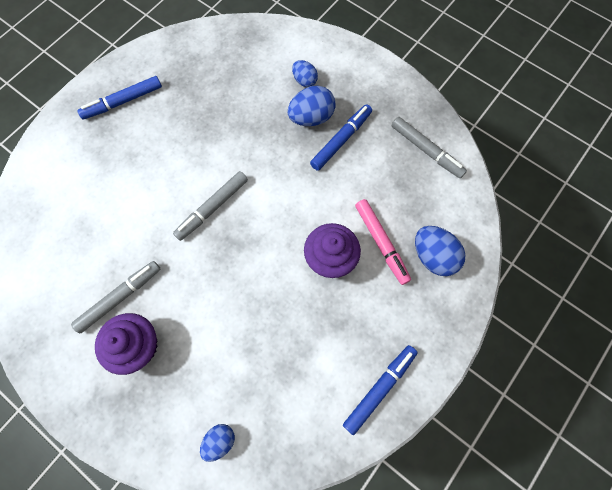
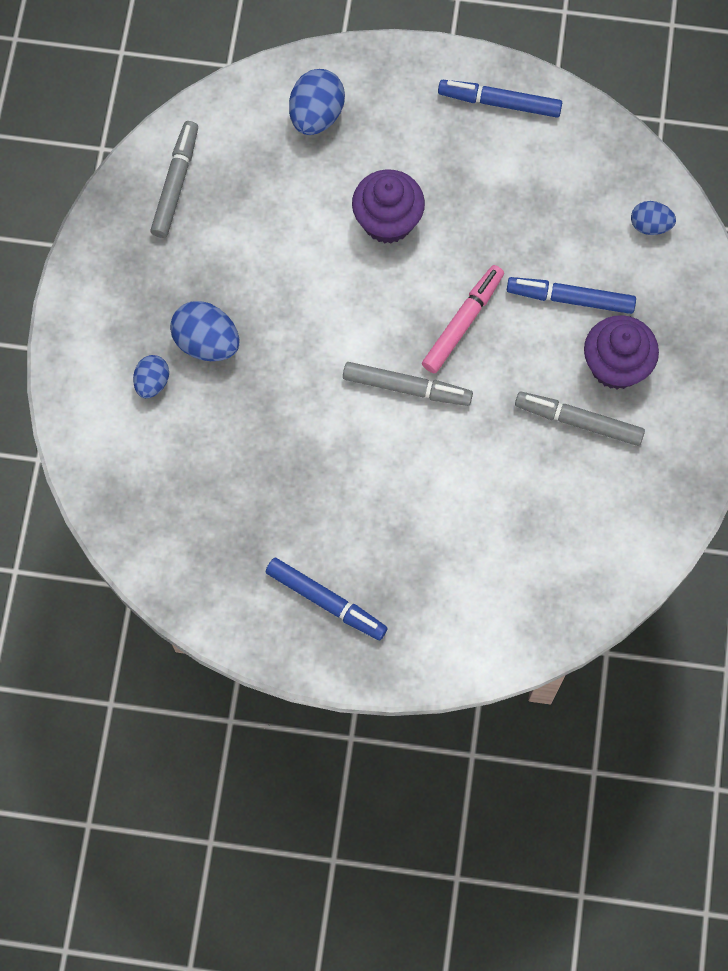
camera: 120 degrees left, 0 degrees up
(341, 140) = (220, 289): blue marker -> blue marker (570, 298)
(381, 243) = (334, 177): pink marker -> pink marker (463, 322)

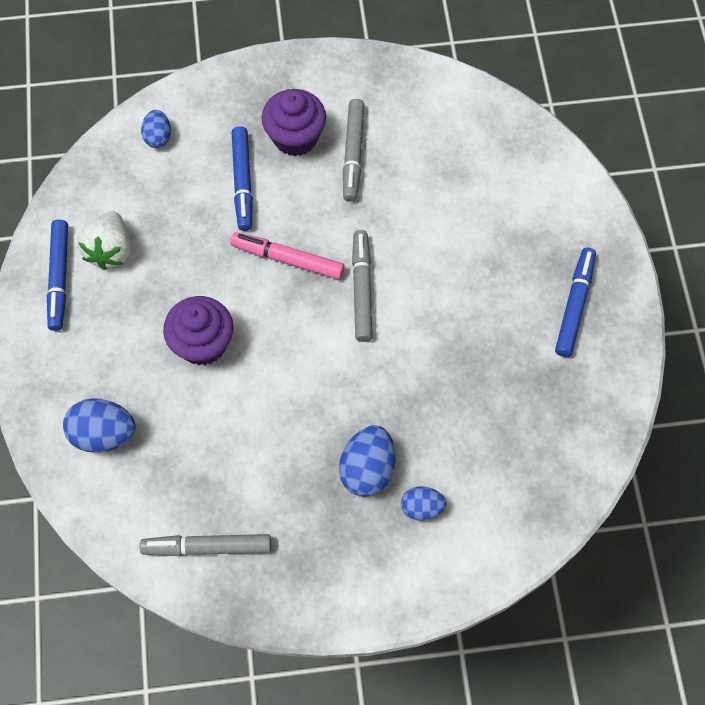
camera: 105 degrees left, 5 degrees down
(519, 155) = (110, 250): none -> white strawberry

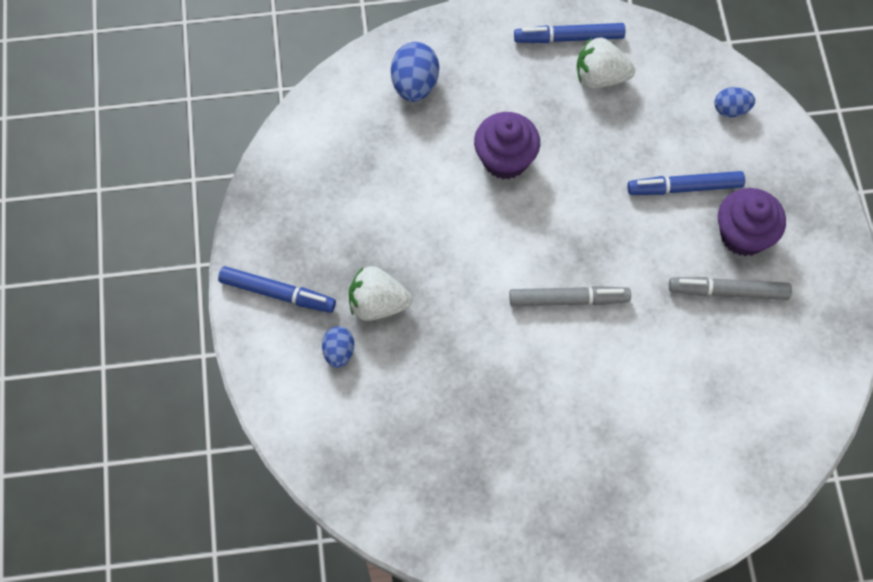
camera: 90 degrees right, 0 degrees up
(207, 547) = (308, 171): grey marker -> none
(287, 259) = (599, 231): pink marker -> none
(367, 469) = (378, 304): blue egg -> white strawberry
(574, 305) = (558, 512): blue marker -> blue marker (277, 293)

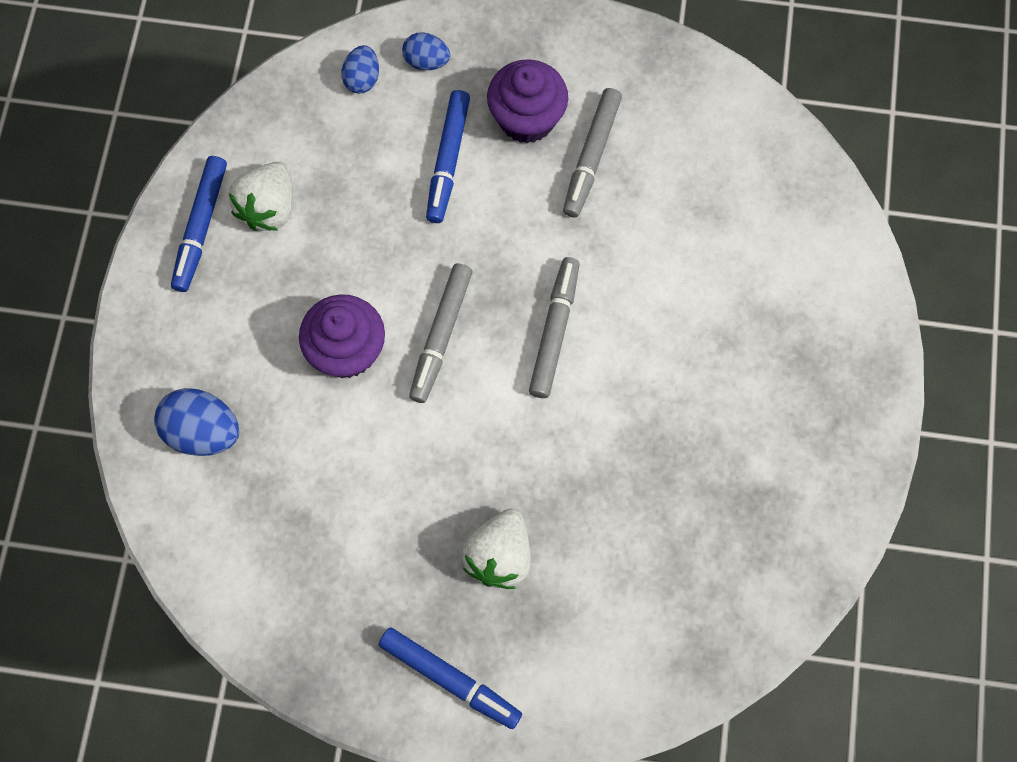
camera: 75 degrees left, 5 degrees up
(277, 293) = (450, 679): blue marker -> blue marker turned 90 degrees clockwise
(339, 352) = (551, 620): blue egg -> blue egg (426, 61)
(537, 220) = (440, 336): none -> grey marker

